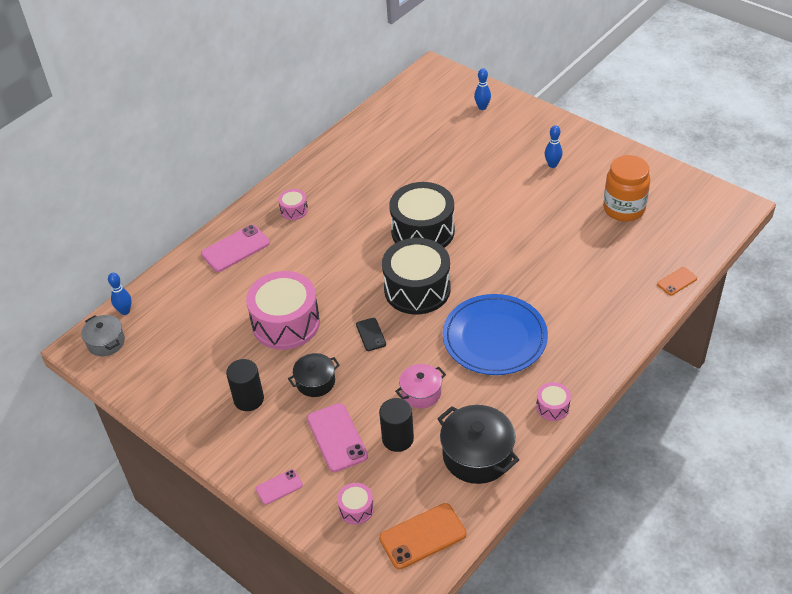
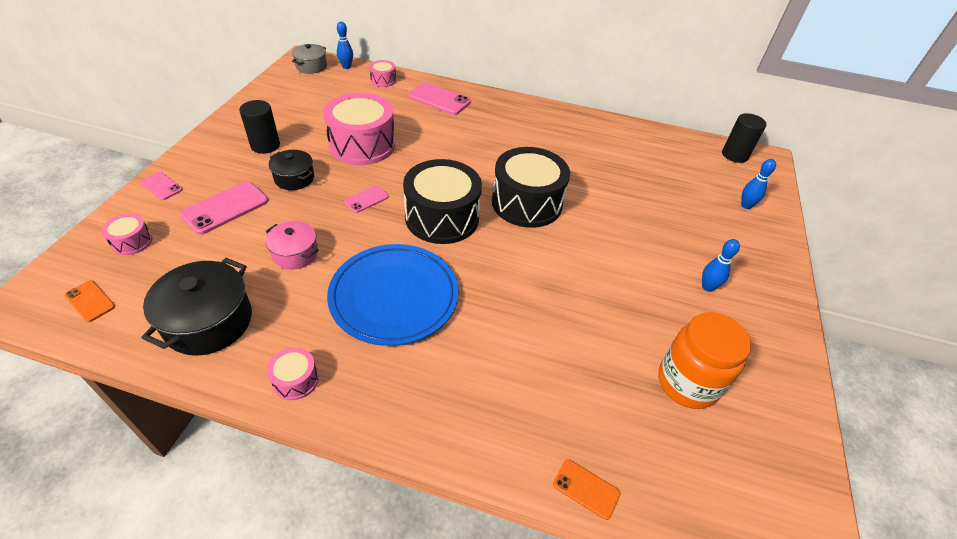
camera: 60 degrees right, 0 degrees up
(294, 210) = (503, 118): pink drum -> pink drum (383, 80)
(371, 334) = (366, 199): black phone -> pink phone
(398, 439) = (228, 250): black cylinder -> black cylinder (734, 155)
(422, 536) = (90, 301): orange phone -> orange phone, size x0.56

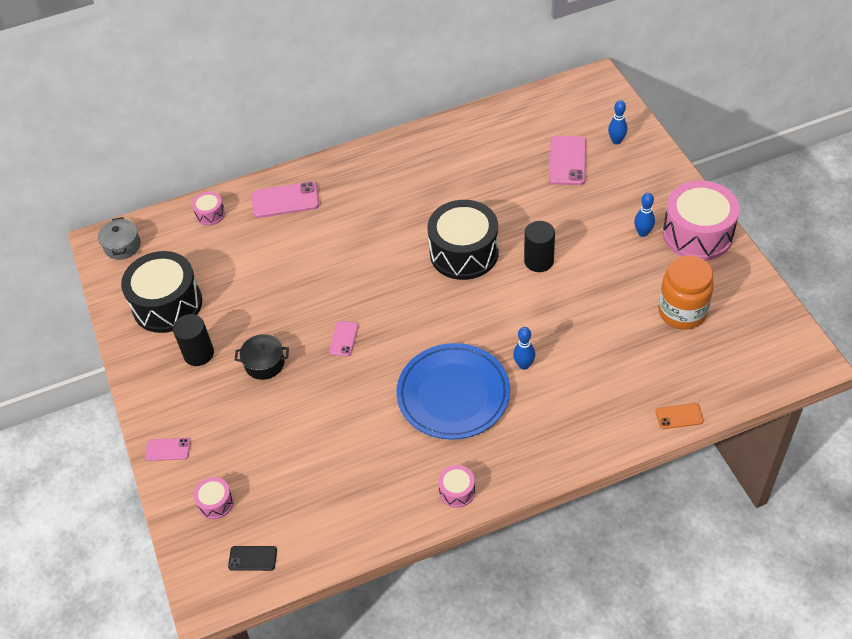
camera: 30 degrees left, 5 degrees up
(90, 301) = (252, 558): orange phone -> black phone
(209, 322) = (354, 505): black pot -> none
(225, 208) = (246, 426): pink phone -> pink phone (567, 161)
(295, 253) = (347, 418): pink pot -> none
(346, 67) = (156, 223): blue bowling pin -> blue bowling pin (524, 365)
(362, 145) = (278, 294): pink drum -> pink drum (697, 234)
(442, 217) = (417, 311): black drum -> black drum (167, 304)
(734, 155) = (572, 93): black cylinder -> black cylinder (538, 261)

